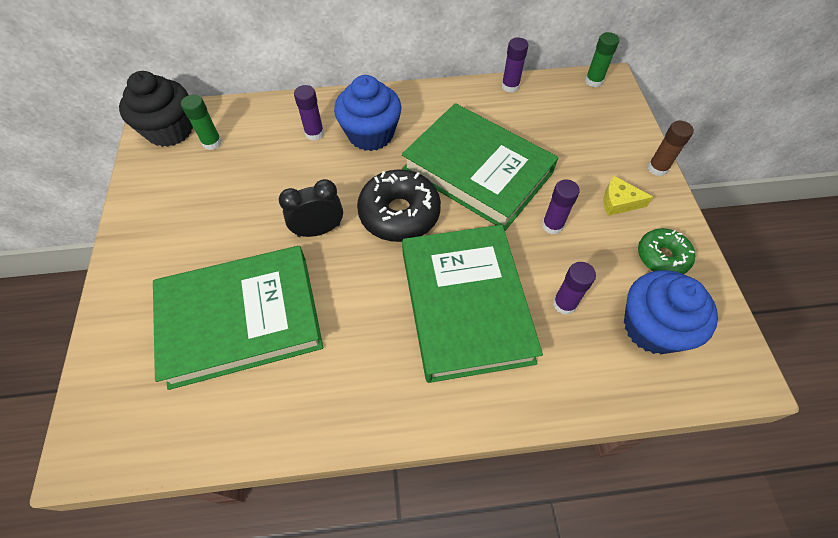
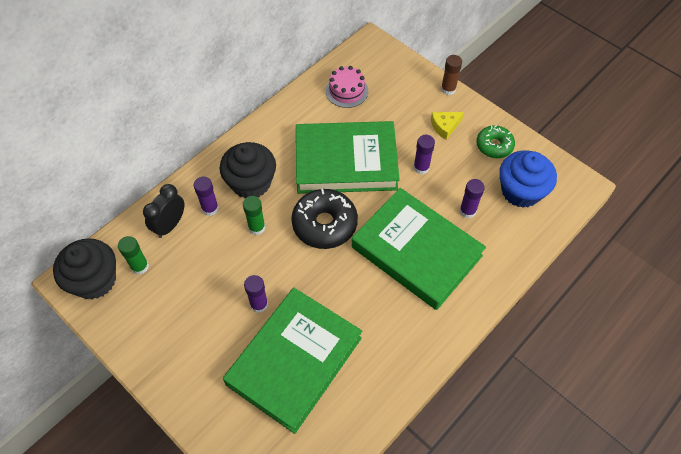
camera: 40 degrees left, 0 degrees up
(318, 230) = (284, 271): black clock -> black clock (170, 225)
(370, 134) = (251, 183): blue cupcake -> black cupcake
(510, 86) = (311, 86): purple glue stick -> purple glue stick (259, 304)
(541, 109) = (346, 91): none -> pink cake
(593, 81) = (361, 49): green glue stick -> green glue stick (257, 227)

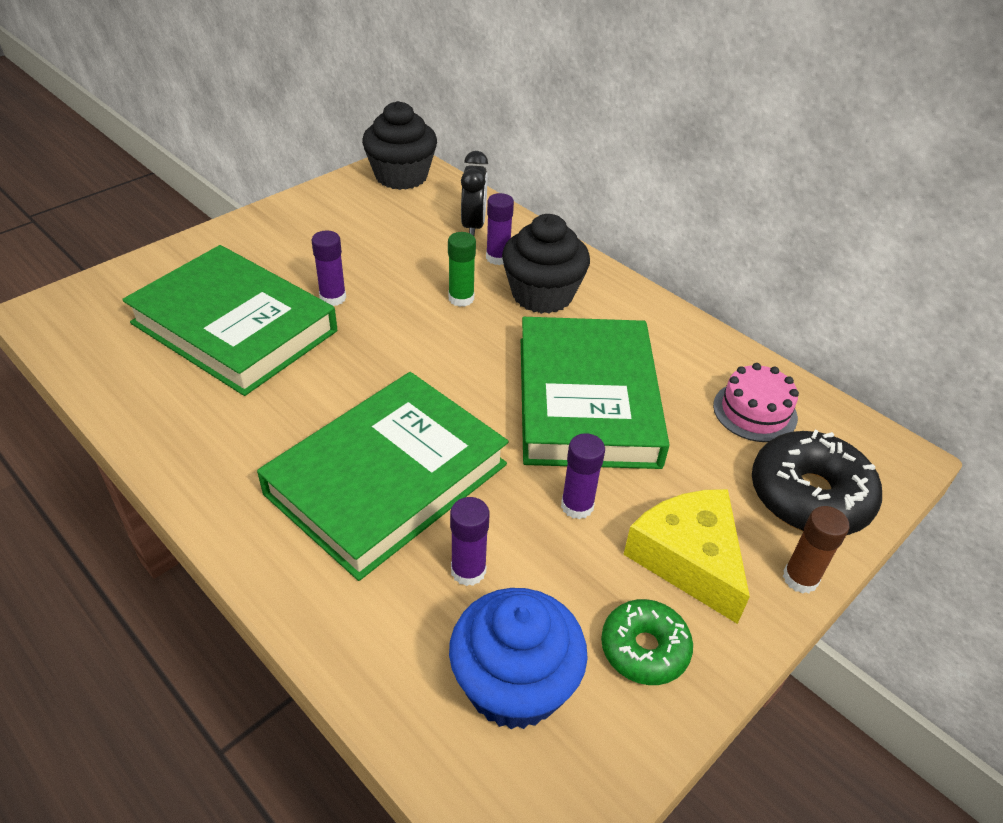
camera: 90 degrees right, 15 degrees down
(140, 266) = (414, 205): green glue stick -> none
(170, 225) = (473, 226): black clock -> black clock turned 60 degrees clockwise
(324, 224) = (459, 368): black donut -> black donut (809, 496)
(445, 126) = (688, 558): yellow cheese -> yellow cheese, size x1.79

